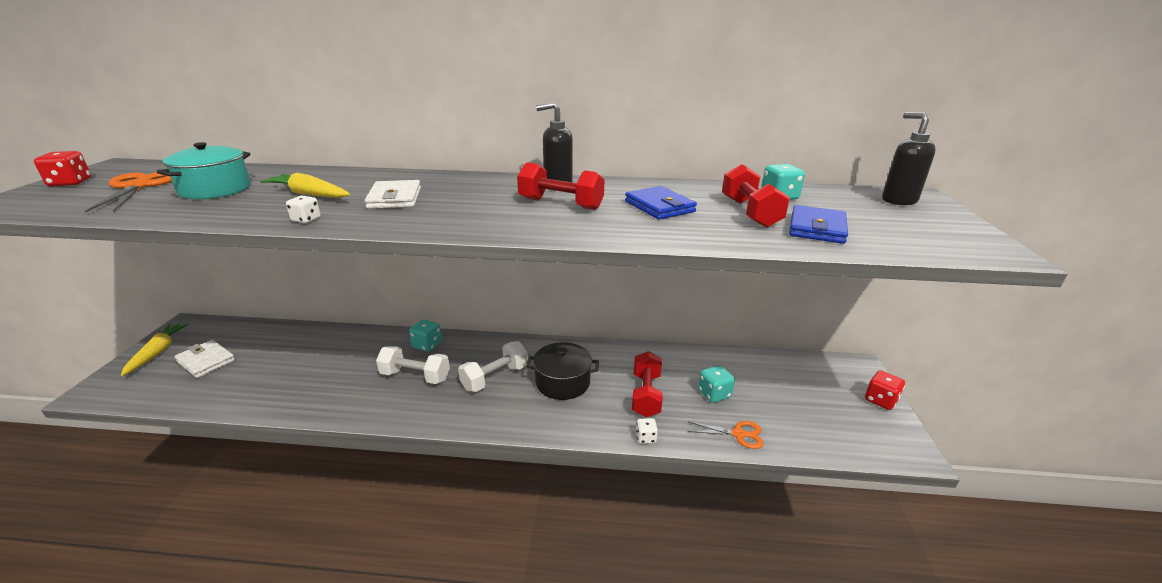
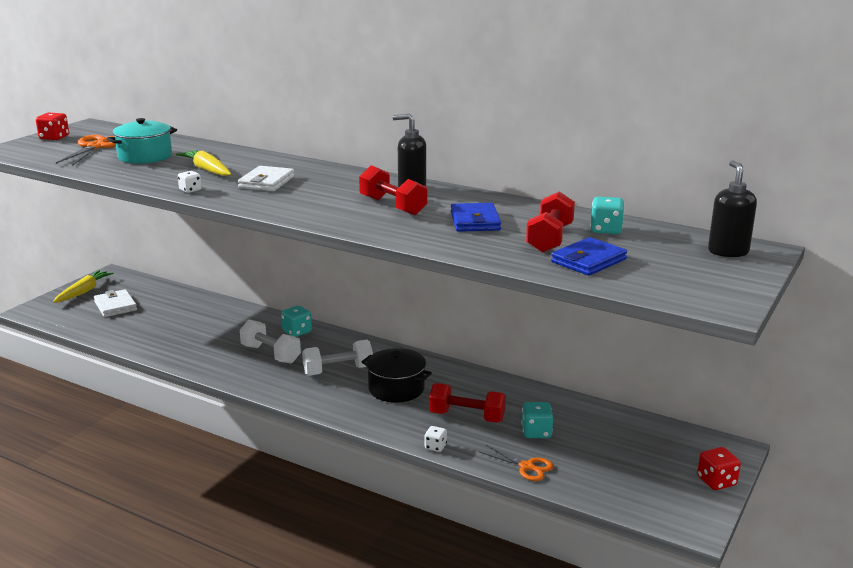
camera: 25 degrees right, 5 degrees down
(646, 395) = (467, 417): red dumbbell -> red dumbbell turned 75 degrees clockwise

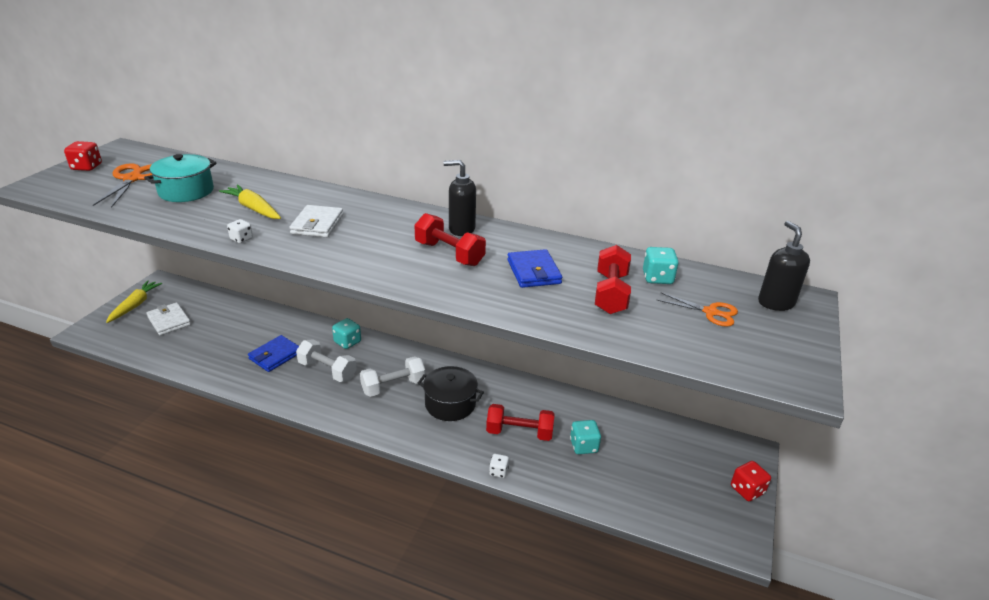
camera: 10 degrees left, 10 degrees up
(527, 467) = (584, 488): orange scissors -> orange scissors (710, 312)
(588, 261) = (656, 323): blue wallet -> blue wallet (275, 356)

